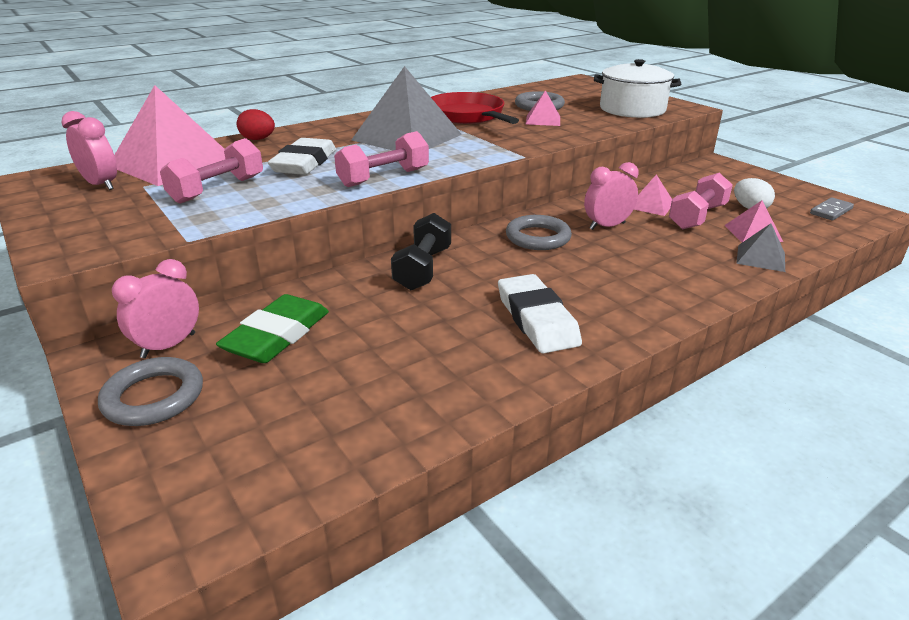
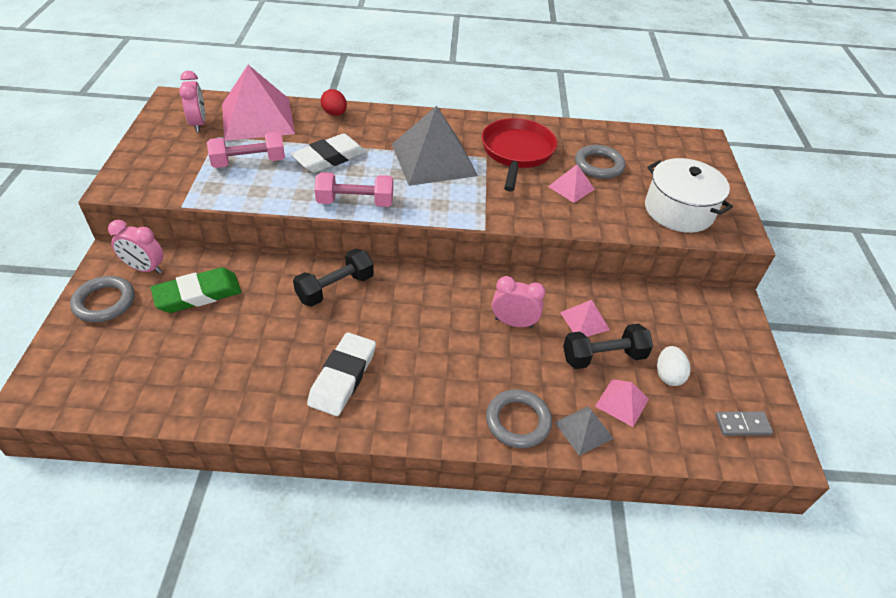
camera: 35 degrees right, 15 degrees up
(168, 346) = (145, 268): pink clock -> pink clock turned 150 degrees counterclockwise
(538, 237) = (446, 304): grey ring -> grey ring (518, 421)
(697, 217) = (603, 357): pink dumbbell -> black dumbbell

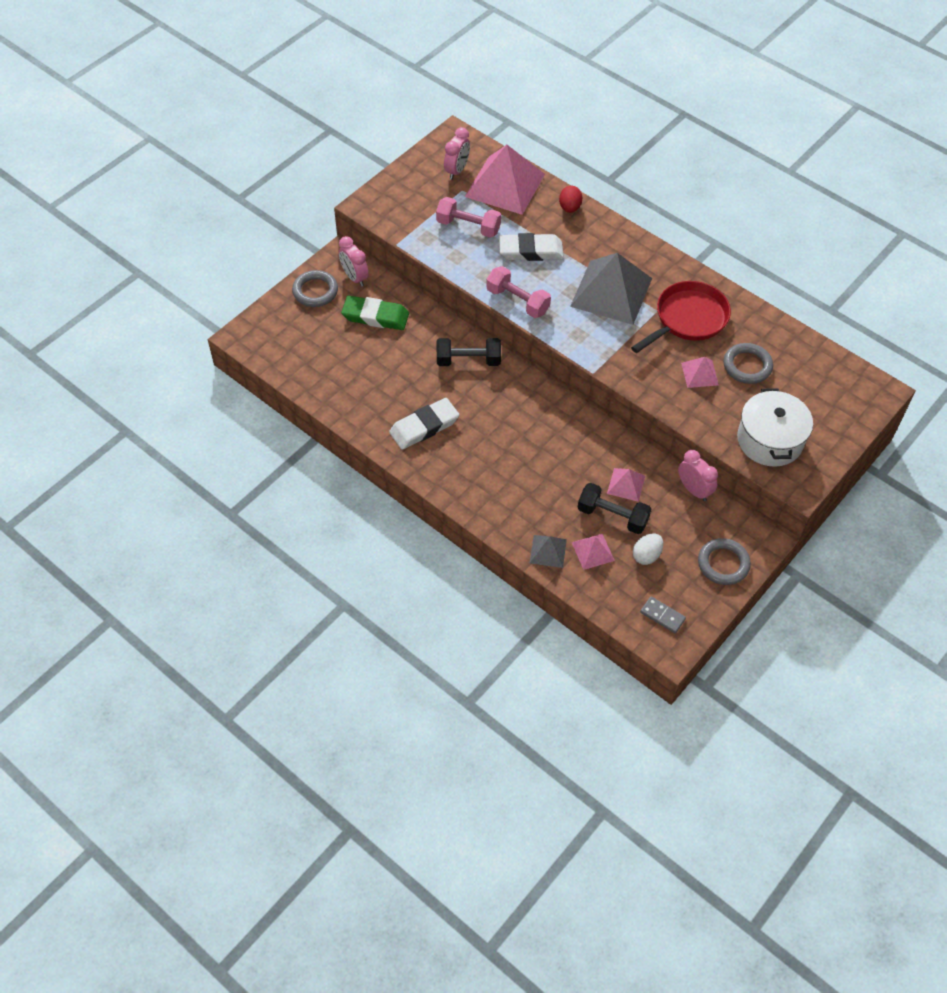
camera: 40 degrees right, 10 degrees up
(514, 323) = (571, 456): pink clock -> pink clock (694, 490)
(518, 421) = (510, 520): grey ring -> grey ring (723, 564)

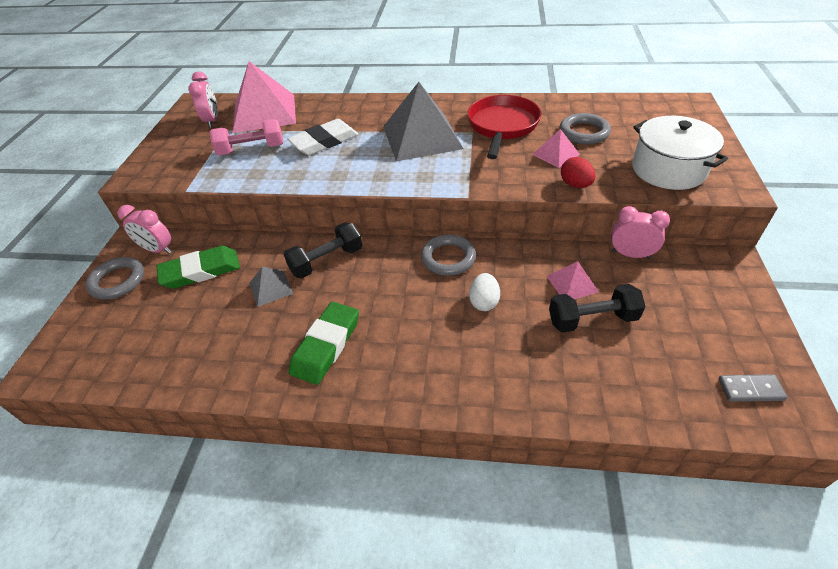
camera: 30 degrees left, 10 degrees down
(424, 426) = (326, 345): white eraser -> green eraser
(517, 301) = (344, 179): pink dumbbell -> none
(548, 551) = (571, 397): grey pyramid -> grey pyramid (270, 288)
(569, 208) = (333, 104): red egg -> red egg (575, 185)
(593, 551) = (613, 366): pink pyramid -> none
(646, 555) = (663, 337): white egg -> white egg (484, 302)
(723, 564) = (731, 301): grey ring -> grey ring (448, 258)

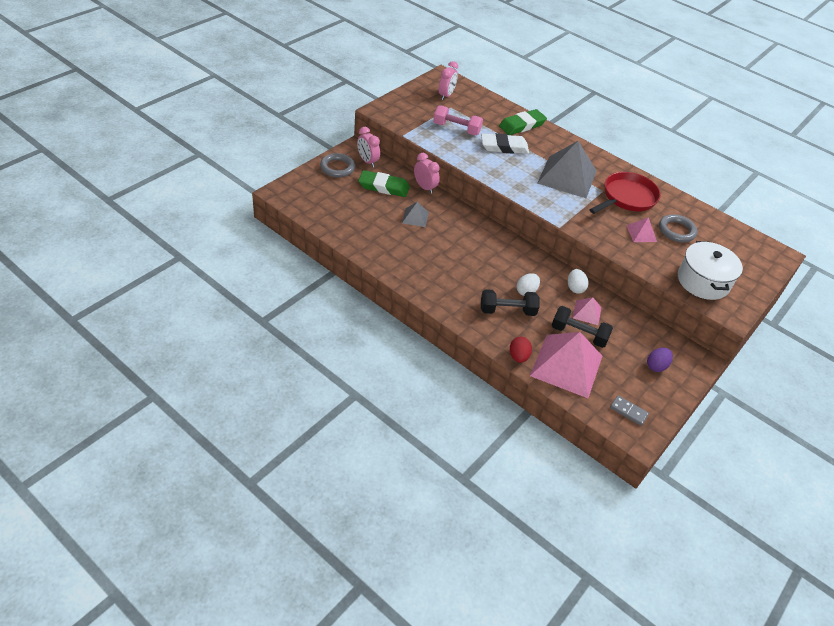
camera: 25 degrees right, 0 degrees up
(264, 113) = (481, 107): pink pyramid -> pink pyramid (566, 365)
(326, 261) = (456, 220): black dumbbell -> black dumbbell (507, 310)
(326, 345) = (424, 262): green eraser -> green eraser (522, 125)
(448, 258) = (527, 258): grey ring -> none
(531, 261) = (575, 288): none -> white egg
(575, 185) = (632, 256): red egg -> red egg (518, 356)
(630, 254) = (640, 319): pink clock -> pink clock (425, 187)
(706, 301) = (656, 366): none -> purple egg

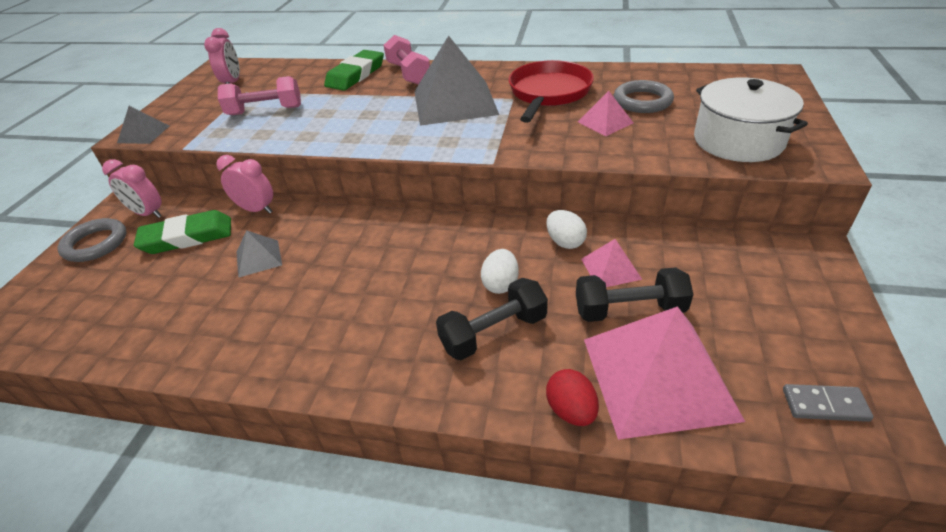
camera: 20 degrees left, 5 degrees down
(385, 114) = (143, 134): none -> grey pyramid
(504, 147) = (346, 104): white eraser -> none
(554, 140) = (408, 73): none -> pink dumbbell
(656, 366) = (776, 296): purple egg -> none

